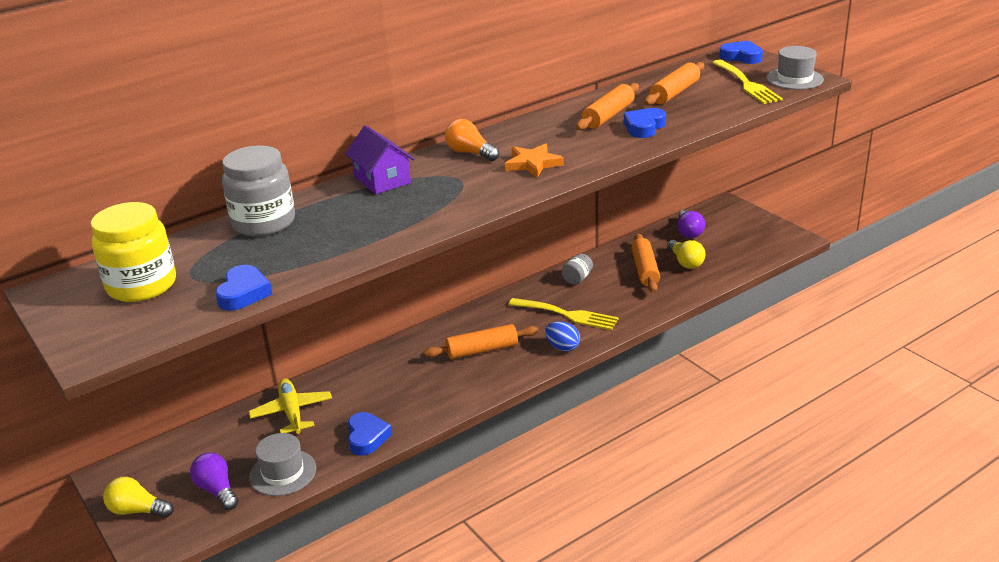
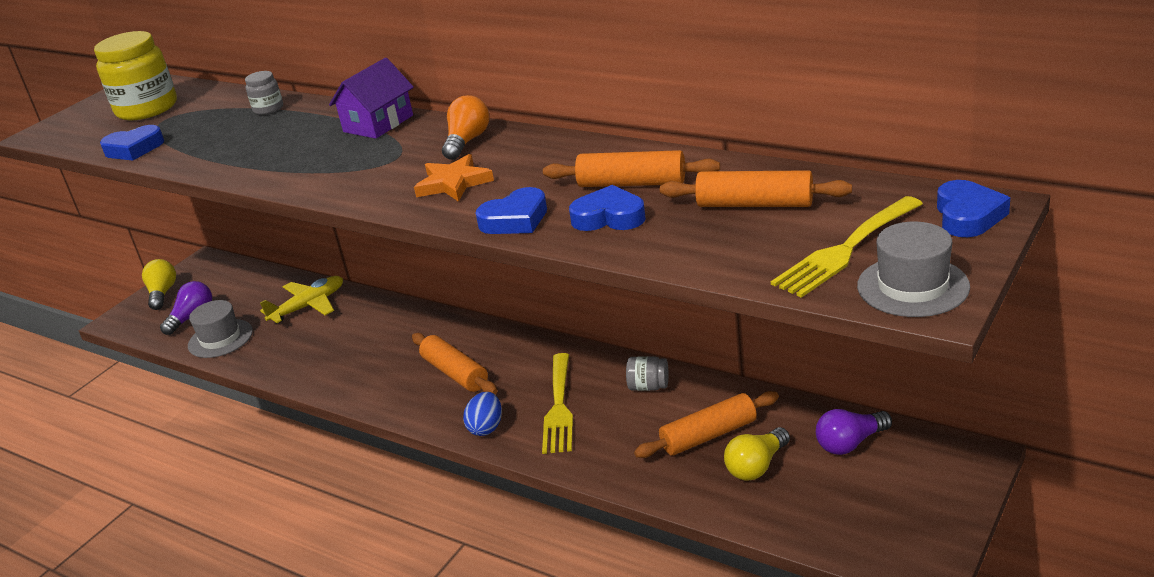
camera: 70 degrees right, 0 degrees up
(264, 223) = (268, 109): grey jar -> grey jar, size x0.48
(367, 437) = (281, 361): blue heart -> blue heart (515, 219)

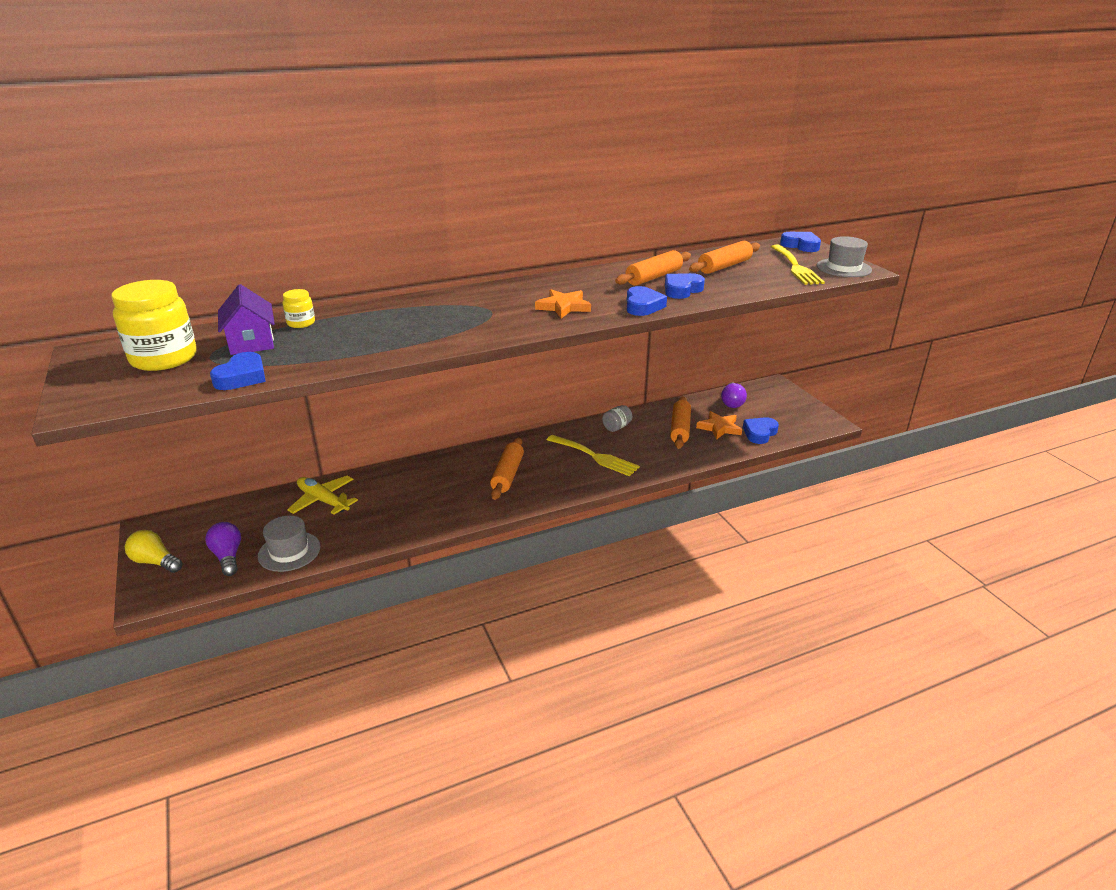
camera: 60 degrees left, 0 degrees up
(268, 109) = (301, 323): grey jar -> yellow jar
(309, 306) = (323, 500): yellow plane -> yellow plane turned 45 degrees counterclockwise
(378, 123) = (424, 303): purple house -> purple house (251, 342)
(455, 373) = (507, 475): orange rolling pin -> orange rolling pin turned 75 degrees counterclockwise
(467, 141) = (513, 291): orange light bulb -> none
(486, 428) = (579, 484): blue egg -> none
(757, 466) = (719, 428): yellow light bulb -> orange star
(789, 509) = (759, 433): none -> blue heart

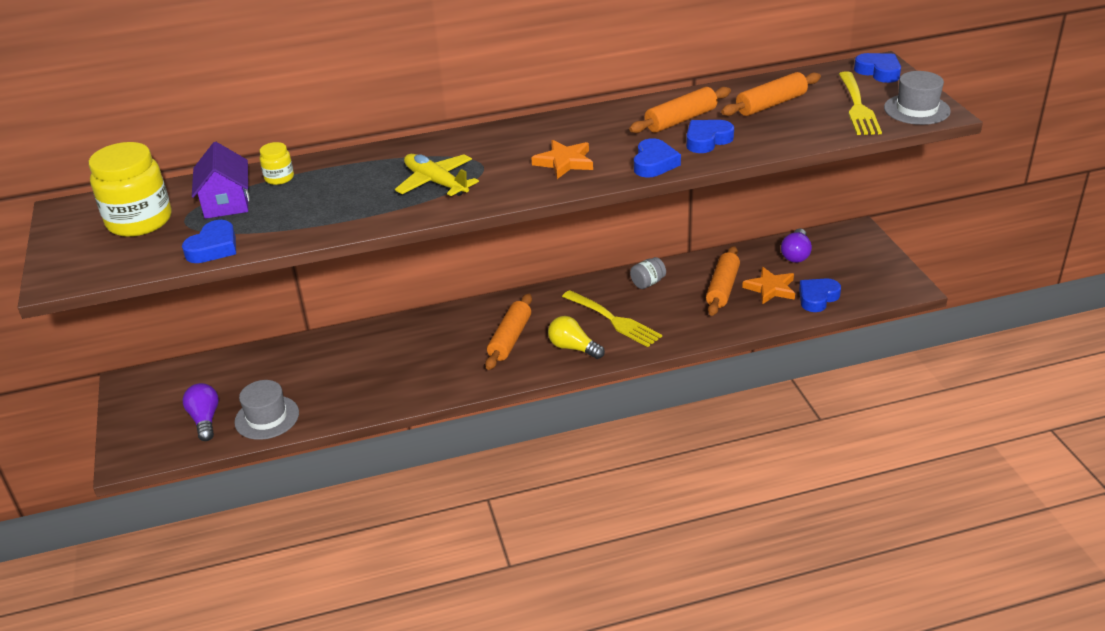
camera: 10 degrees right, 5 degrees up
(155, 562) = (134, 421): yellow light bulb -> yellow light bulb (573, 348)
(323, 500) = (306, 360): yellow plane -> yellow plane (436, 182)

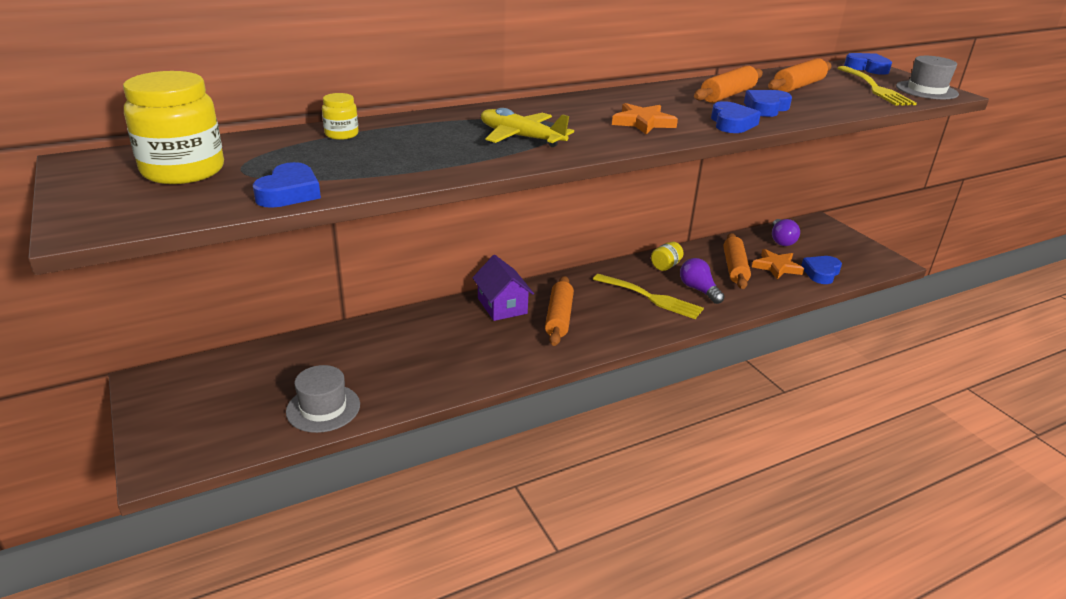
camera: 15 degrees left, 5 degrees down
(205, 420) = (249, 415): purple light bulb -> purple light bulb (698, 290)
(226, 202) = (287, 154): purple house -> purple house (502, 306)
(573, 348) = (625, 323): yellow light bulb -> none
(647, 283) = (665, 266): grey jar -> yellow jar

